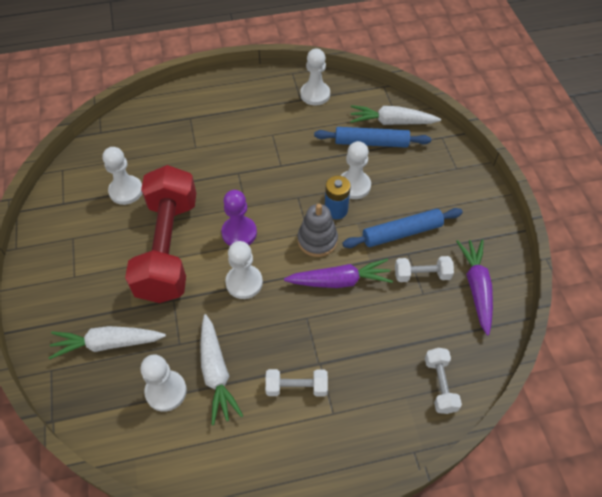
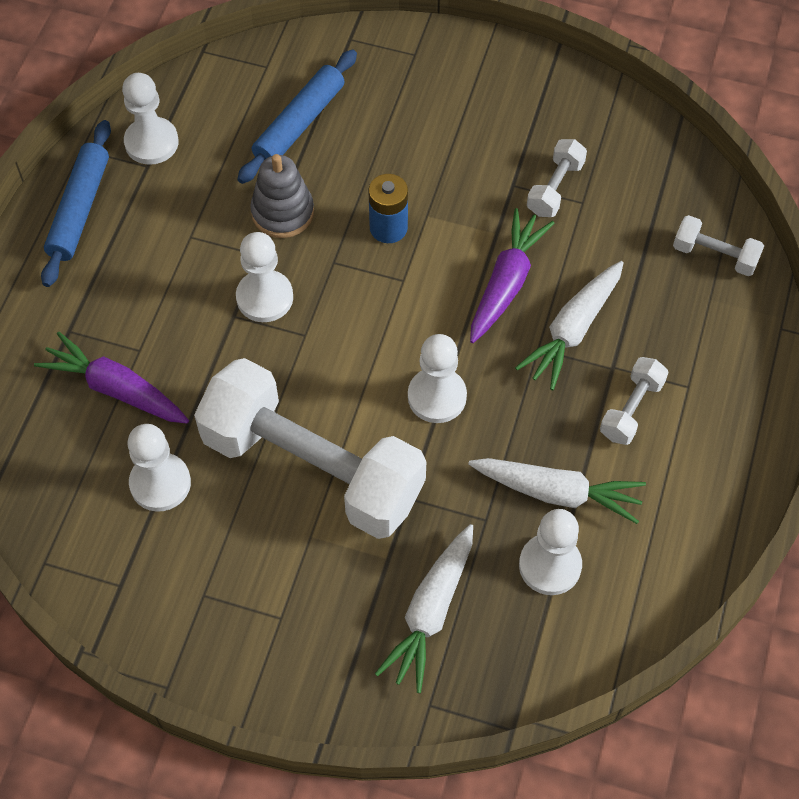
camera: 60 degrees left, 5 degrees up
(168, 248) = (312, 468): red dumbbell -> white dumbbell
(239, 233) = (347, 364): purple pawn -> none
(317, 240) = (424, 275): grey stacking toy -> grey stacking toy (282, 212)
(354, 186) = (361, 185): white pawn -> white pawn (264, 297)
(392, 122) = (279, 79): white carrot -> white carrot (572, 330)
(402, 233) = (477, 173): blue rolling pin -> blue rolling pin (79, 209)
(476, 288) = (609, 142): purple carrot -> purple carrot (116, 389)

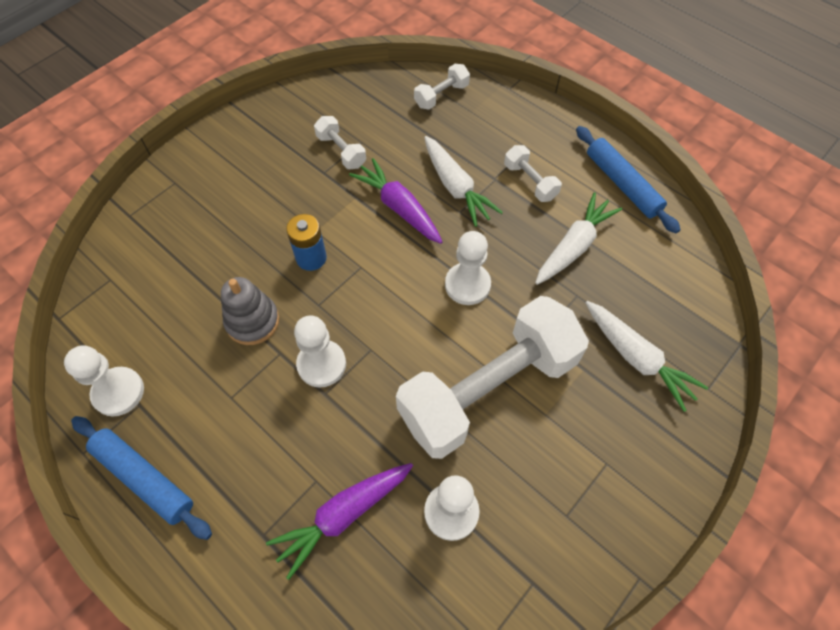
camera: 65 degrees left, 0 degrees up
(299, 124) = (180, 278): blue rolling pin -> blue rolling pin (622, 184)
(550, 565) = (626, 273): white pawn -> none

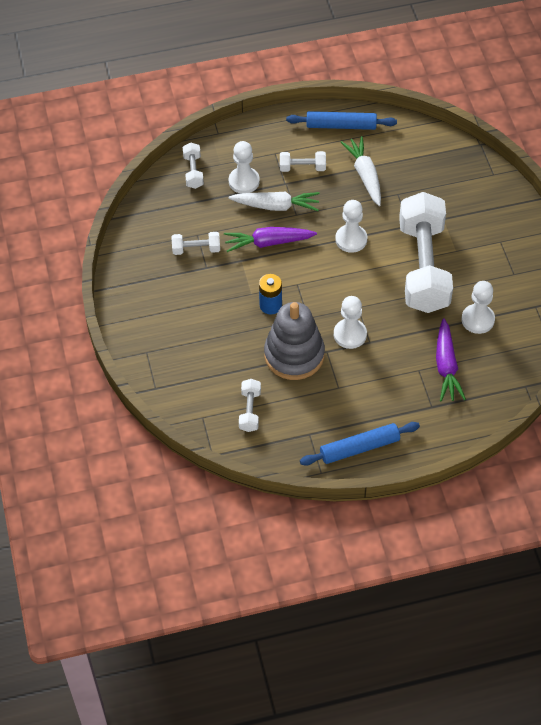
camera: 55 degrees left, 5 degrees down
(118, 392) = (293, 441): white pawn -> white pawn (244, 181)
(143, 321) = (250, 411): none -> white dumbbell
(252, 321) = (294, 355): grey stacking toy -> grey stacking toy, size x1.58
(637, 358) = (455, 192): white carrot -> none

